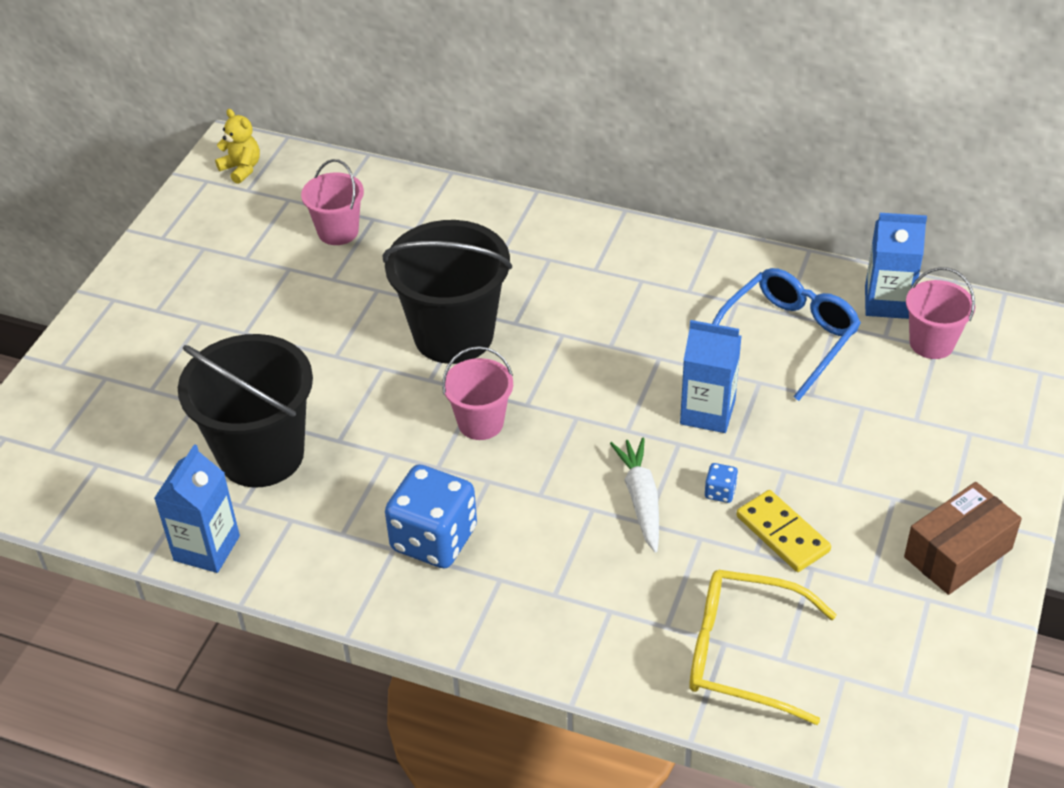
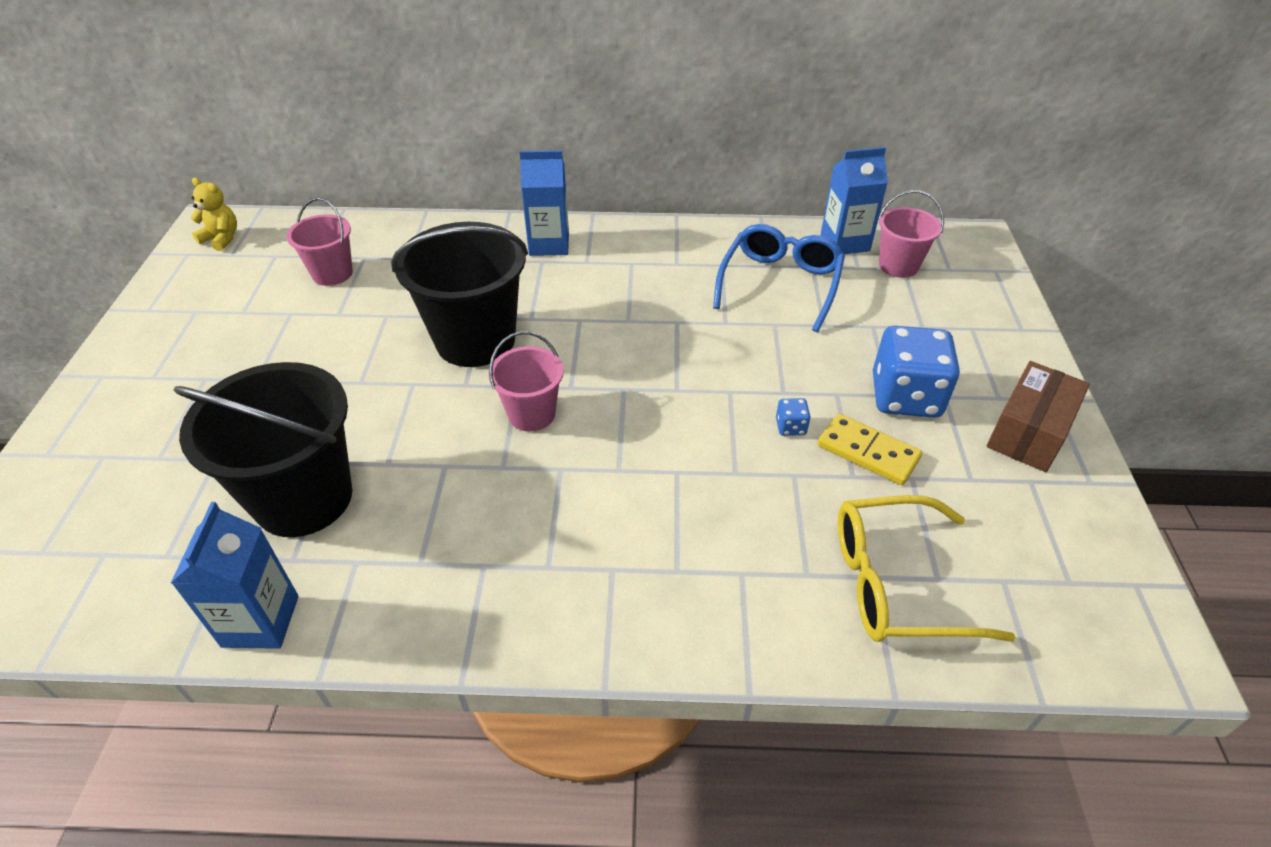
camera: 20 degrees left, 0 degrees up
(434, 539) = (525, 543): blue dice -> blue dice (905, 397)
(641, 499) = (720, 451): white carrot -> none
(707, 412) = (743, 358): blue carton -> blue carton (549, 244)

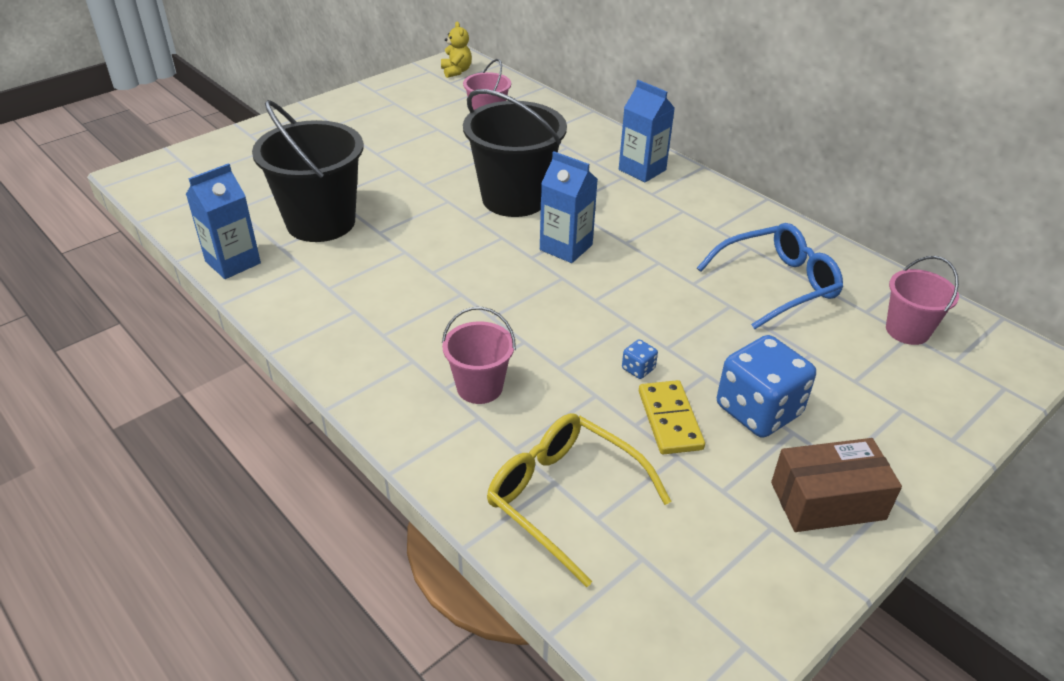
camera: 45 degrees right, 5 degrees down
(531, 414) = (487, 256): pink bucket -> pink bucket (479, 387)
(845, 242) = (884, 289): blue carton -> blue carton (566, 247)

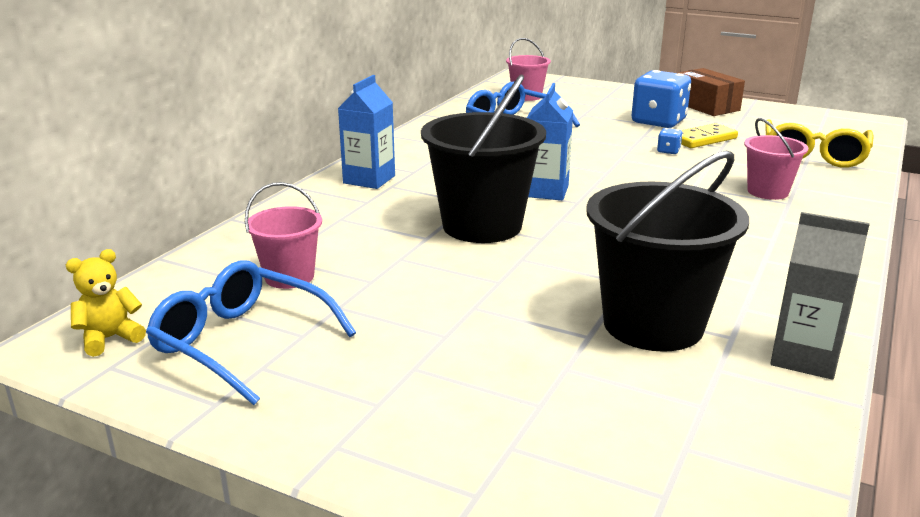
camera: 110 degrees left, 15 degrees down
(233, 262) = (804, 358): blue carton -> grey carton
(423, 100) = (240, 342): none -> blue glasses

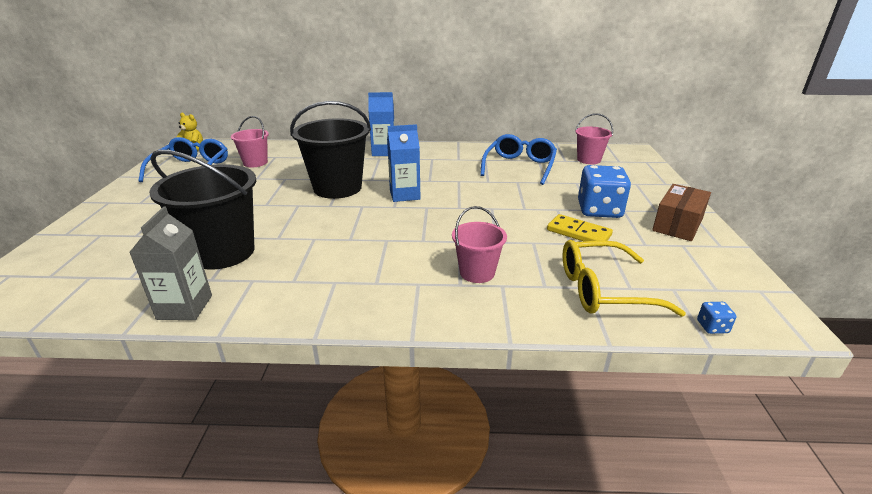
camera: 65 degrees right, 5 degrees up
(668, 151) = (529, 222): blue dice -> blue dice (712, 327)

